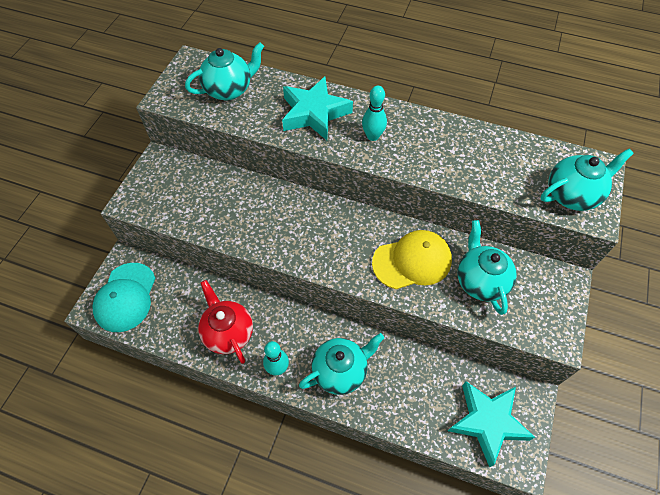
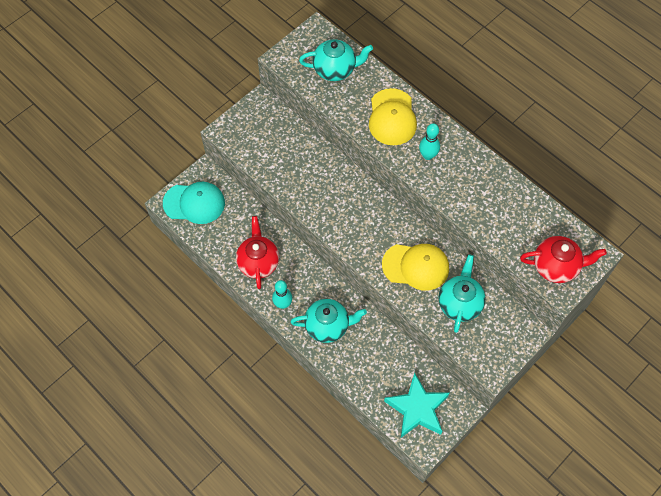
camera: 25 degrees right, 5 degrees up
(125, 297) = (194, 203): turquoise cap -> turquoise cap turned 120 degrees counterclockwise
(314, 113) = (392, 117): turquoise star -> yellow cap
(572, 195) = (556, 266): turquoise teapot -> red teapot

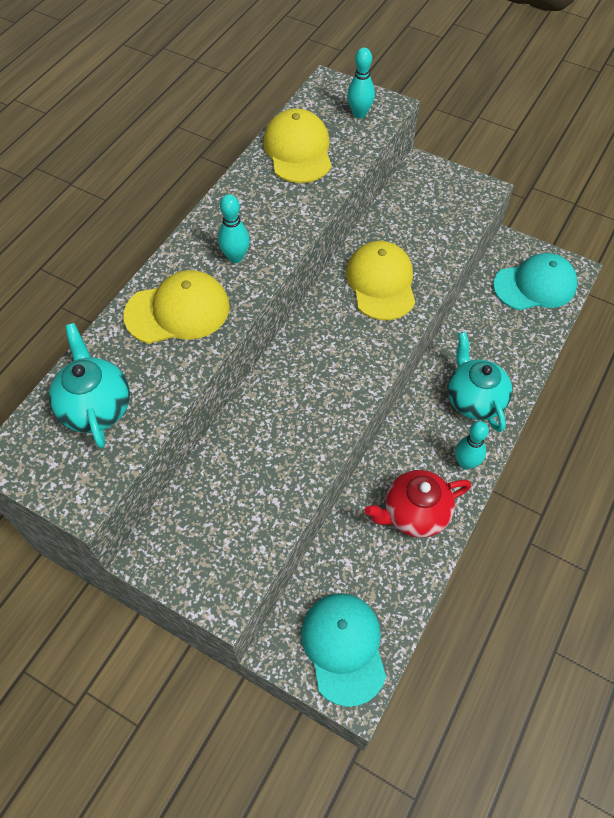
camera: 105 degrees left, 5 degrees down
(417, 409) = (535, 285): turquoise star -> turquoise cap
(459, 303) = (414, 231): turquoise teapot -> none
(522, 214) = (298, 150): none -> yellow cap
(556, 266) = (359, 114): red teapot -> turquoise bowling pin

